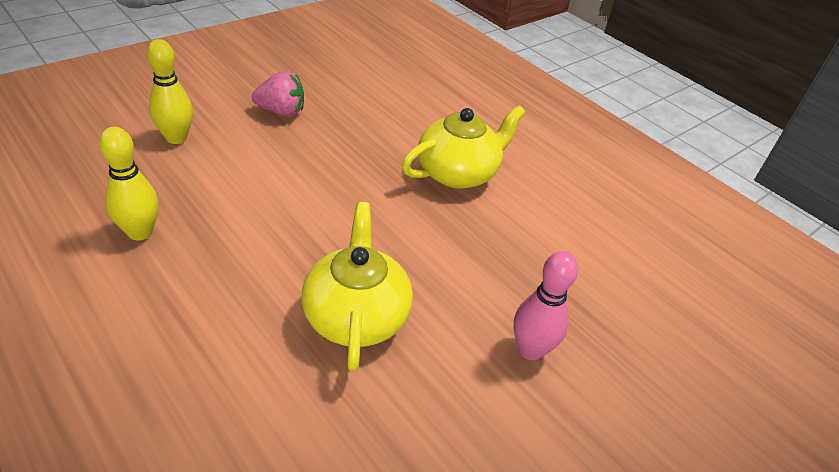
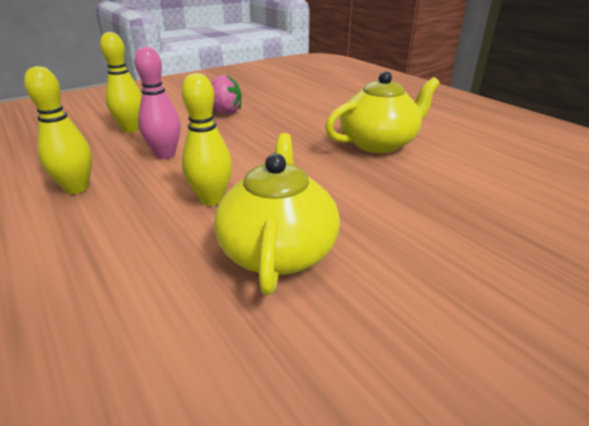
camera: 10 degrees right, 10 degrees down
(286, 251) = (211, 199): none -> yellow bowling pin
(530, 350) = (484, 282): pink bowling pin -> pink bowling pin (165, 154)

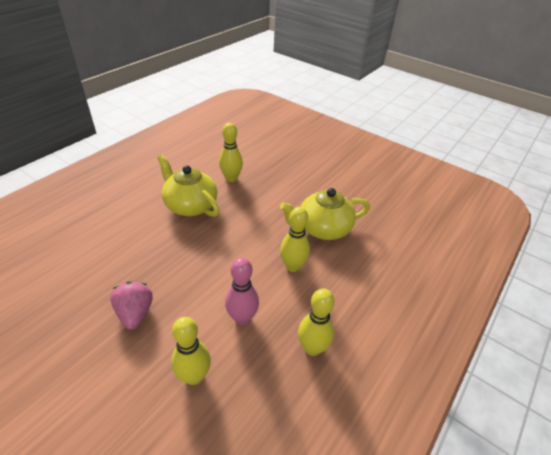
camera: 110 degrees left, 10 degrees up
(450, 178) = (231, 178): none -> yellow bowling pin

